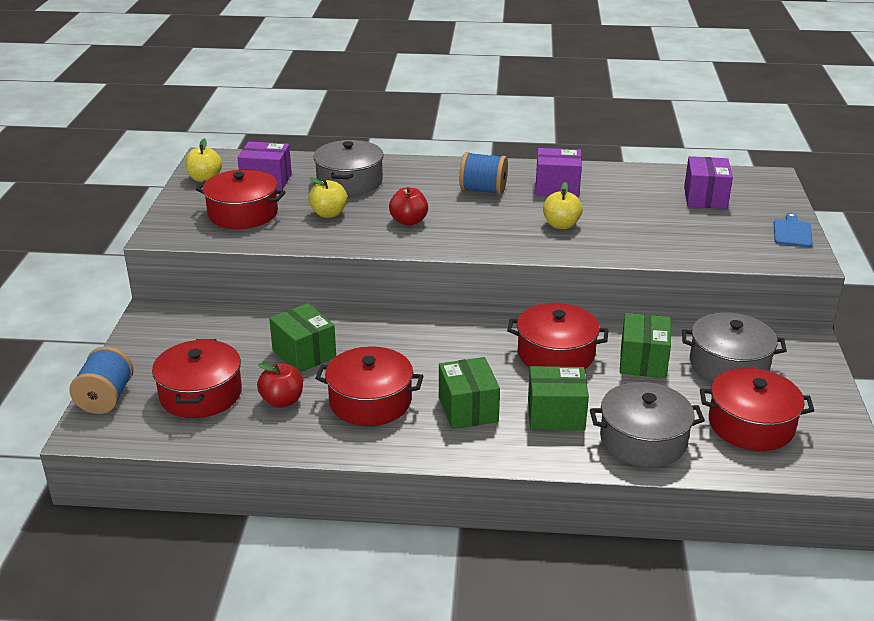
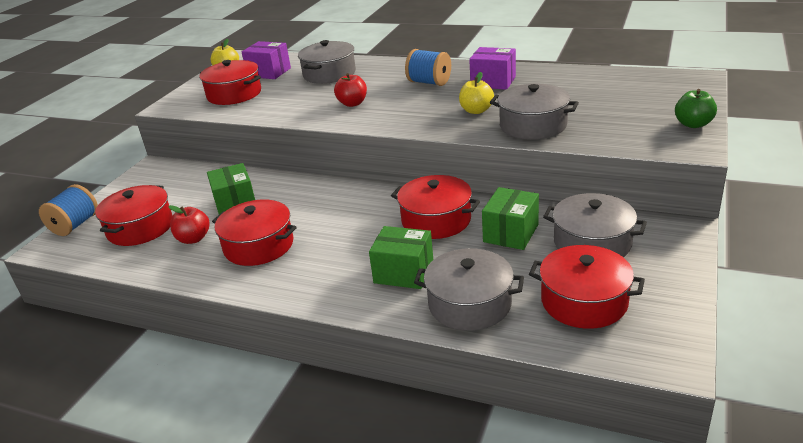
camera: 20 degrees right, 0 degrees up
(328, 214) = (296, 96): yellow apple -> none
(468, 409) = (332, 260): green box -> none
(633, 240) = (533, 125): none -> grey pot
(705, 197) = (623, 93): purple box -> none
(792, 232) = (693, 124): blue cutting board -> green apple

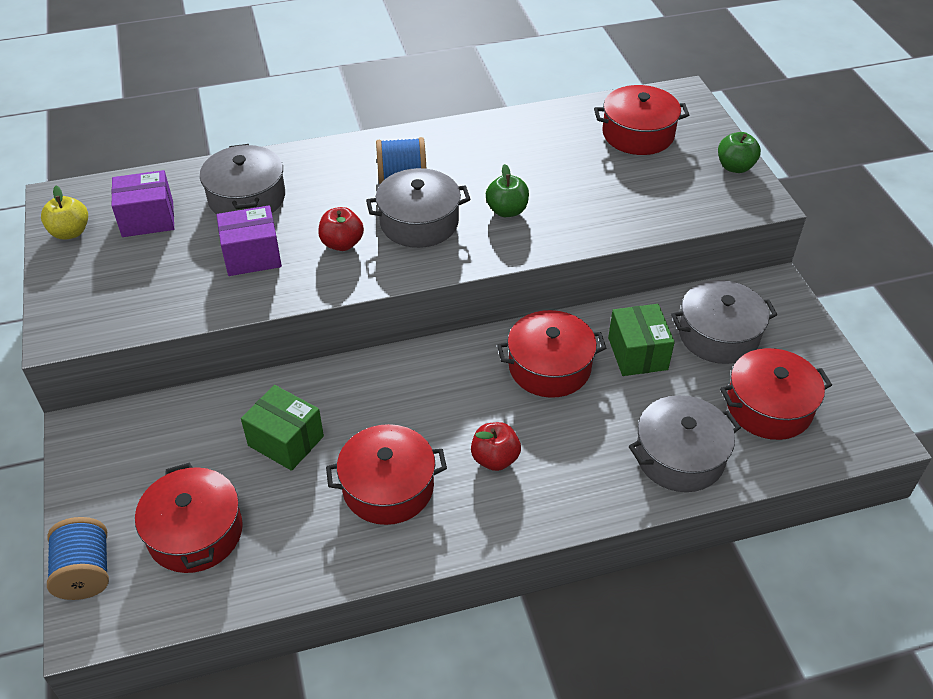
camera: 40 degrees left, 15 degrees up
(193, 239) = (292, 515): red apple -> red apple (495, 459)
(234, 94) = (144, 277): red pot -> red pot (638, 134)
(403, 272) = (584, 449): green box -> none
(476, 111) = (507, 211): yellow apple -> green apple
(493, 82) = (479, 156): purple box -> purple box (252, 256)
(533, 125) = (589, 215): grey pot -> grey pot (419, 222)

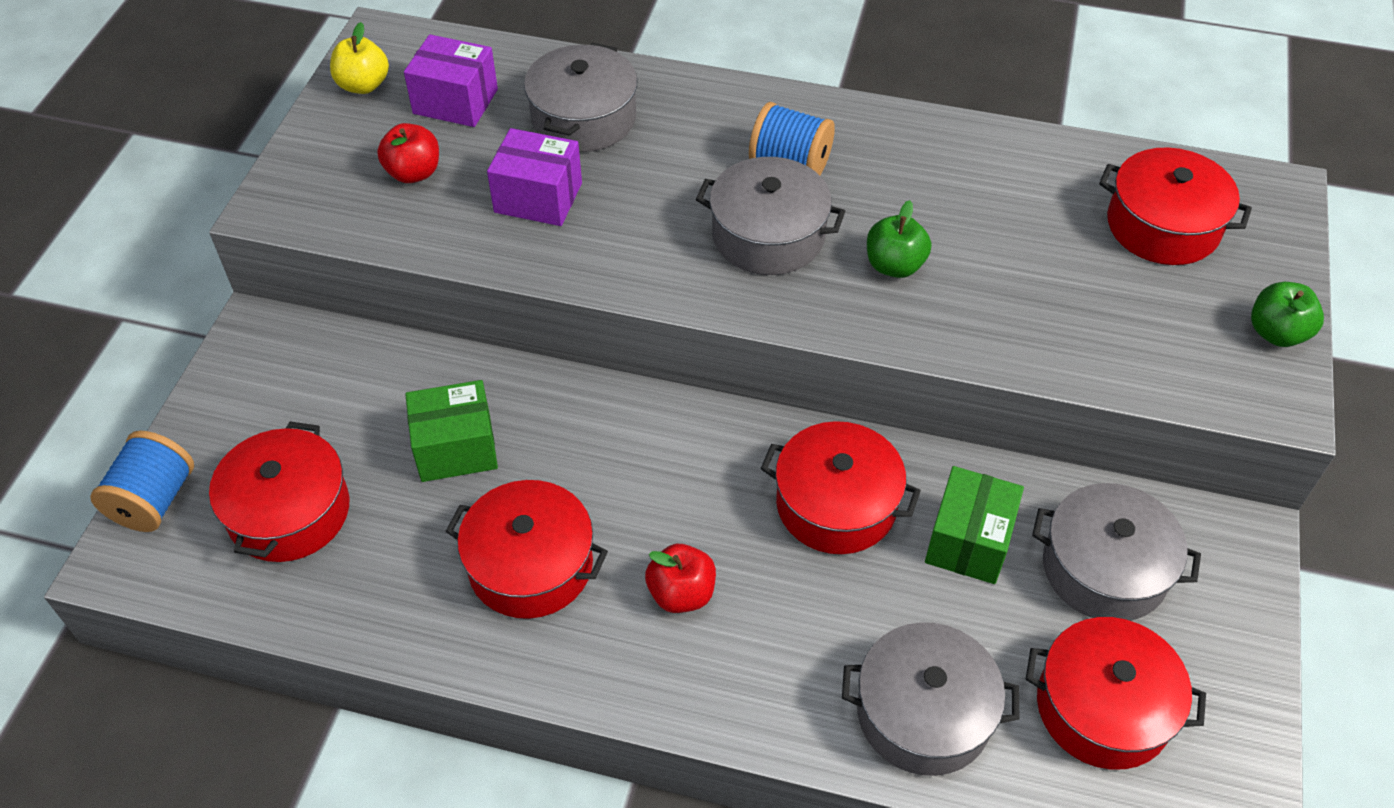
camera: 30 degrees right, 5 degrees up
(286, 441) = (456, 448): green box -> green box turned 75 degrees counterclockwise
(342, 244) = (653, 225): red apple -> red apple (413, 173)

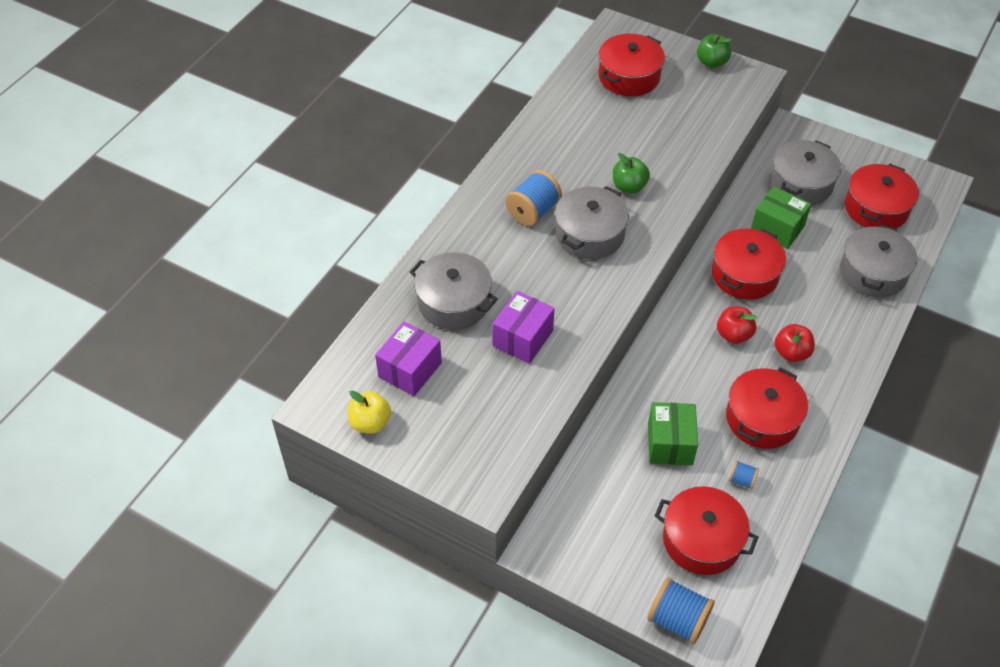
camera: 75 degrees left, 0 degrees up
(404, 550) = (742, 480): none -> blue spool
(413, 173) = (476, 403): red apple -> red apple (733, 335)

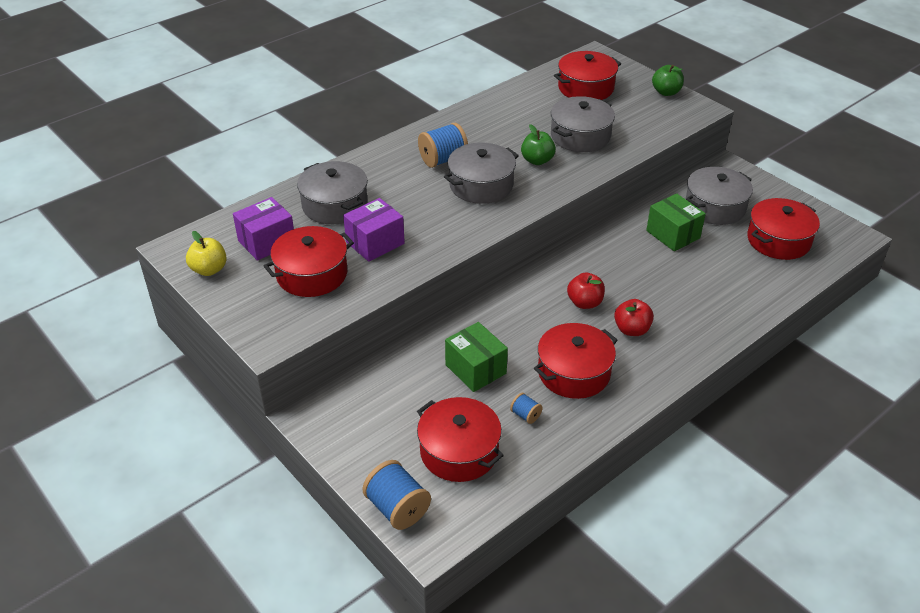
camera: 20 degrees right, 10 degrees down
(670, 443) = (475, 369): green box -> green box turned 60 degrees counterclockwise
(744, 274) = (622, 261): red pot -> red pot (312, 274)
(873, 272) = (748, 288): grey pot -> grey pot (580, 136)

